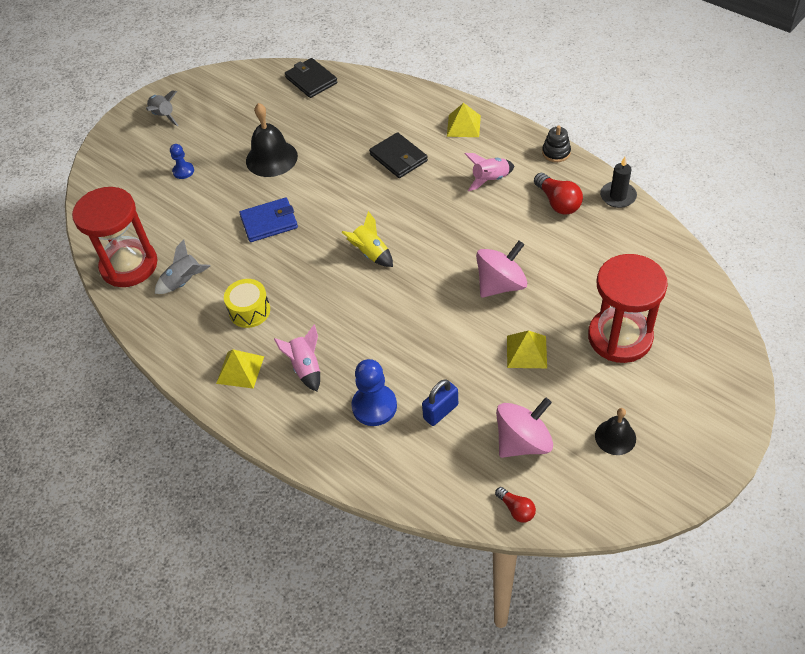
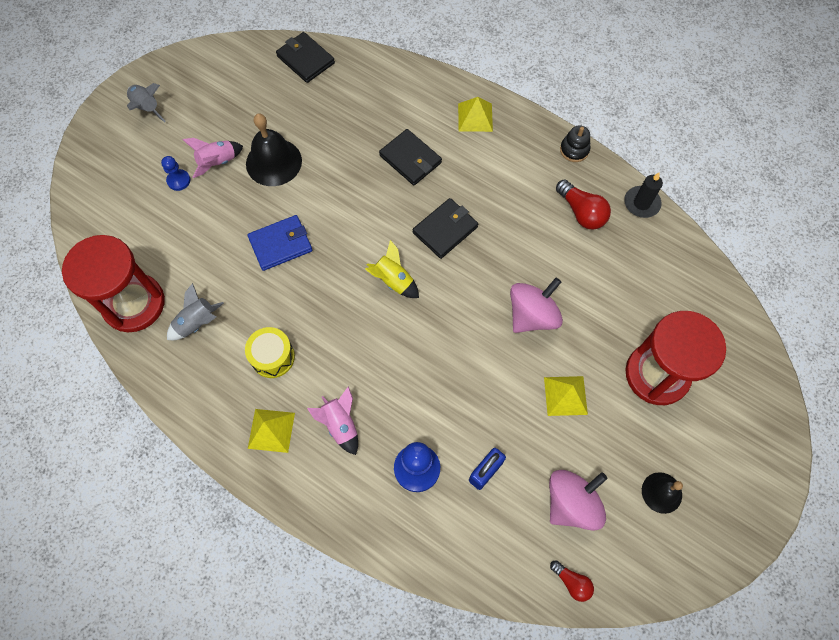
camera: 10 degrees left, 15 degrees up
(424, 214) = (445, 230): none -> black wallet
(490, 179) = (509, 185): pink rocket -> pink rocket (218, 162)

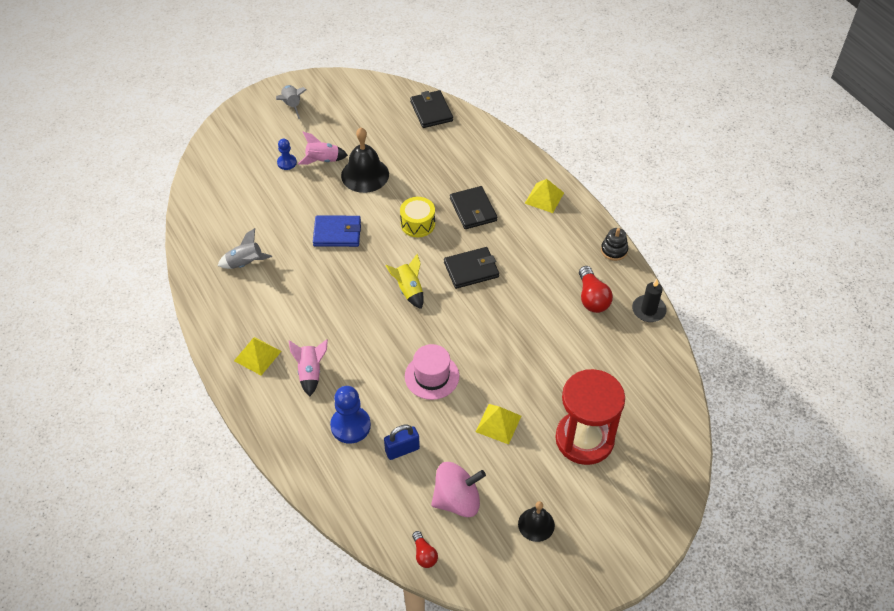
camera: 25 degrees right, 15 degrees down
(134, 304) = (208, 234): red hourglass -> none
(273, 357) = (287, 307): yellow drum -> yellow drum (417, 224)
(470, 371) = (432, 376): none -> pink hat
(532, 315) = (505, 356): pink spinning top -> none

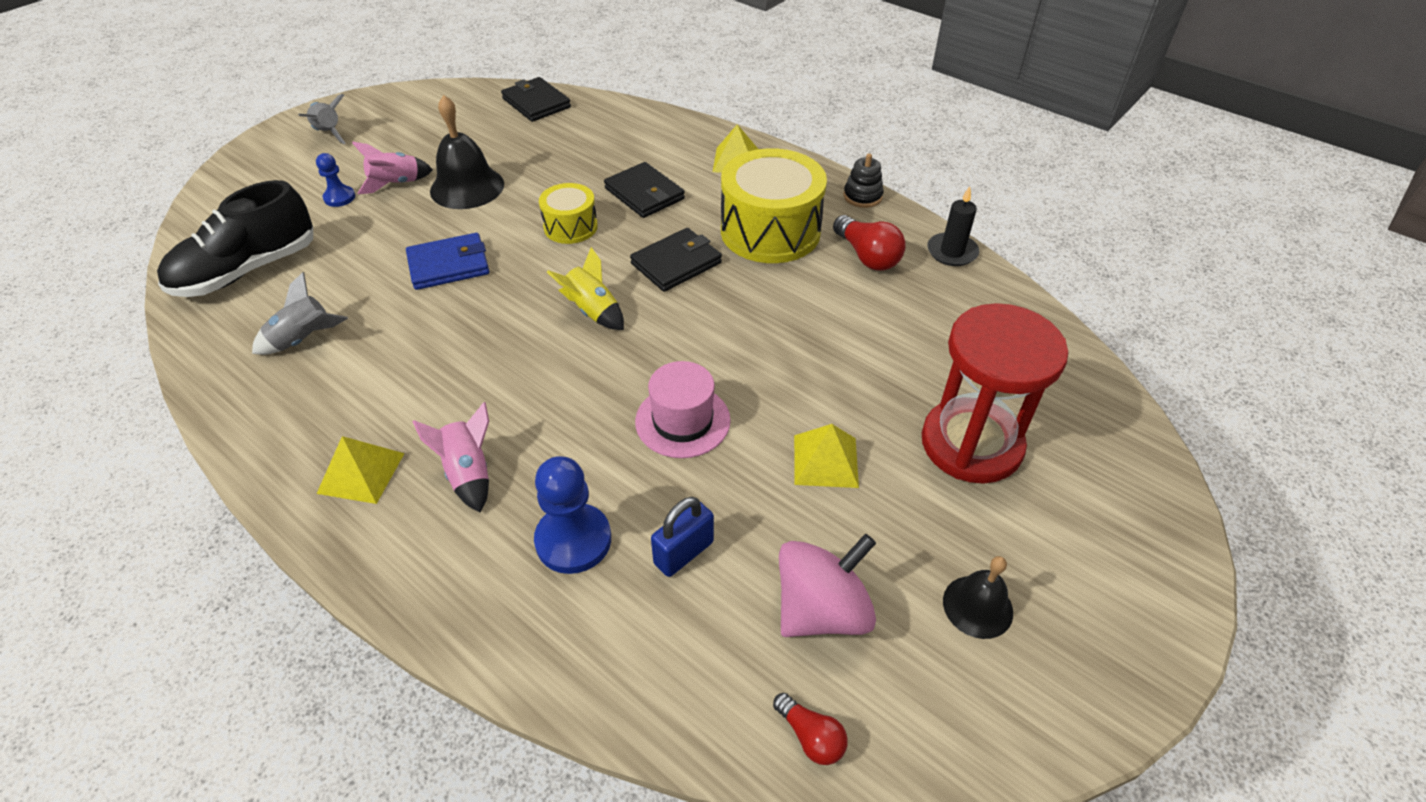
camera: 20 degrees left, 5 degrees down
(224, 205) = (247, 270): none -> black shoe
(540, 261) = (770, 231): none -> yellow drum

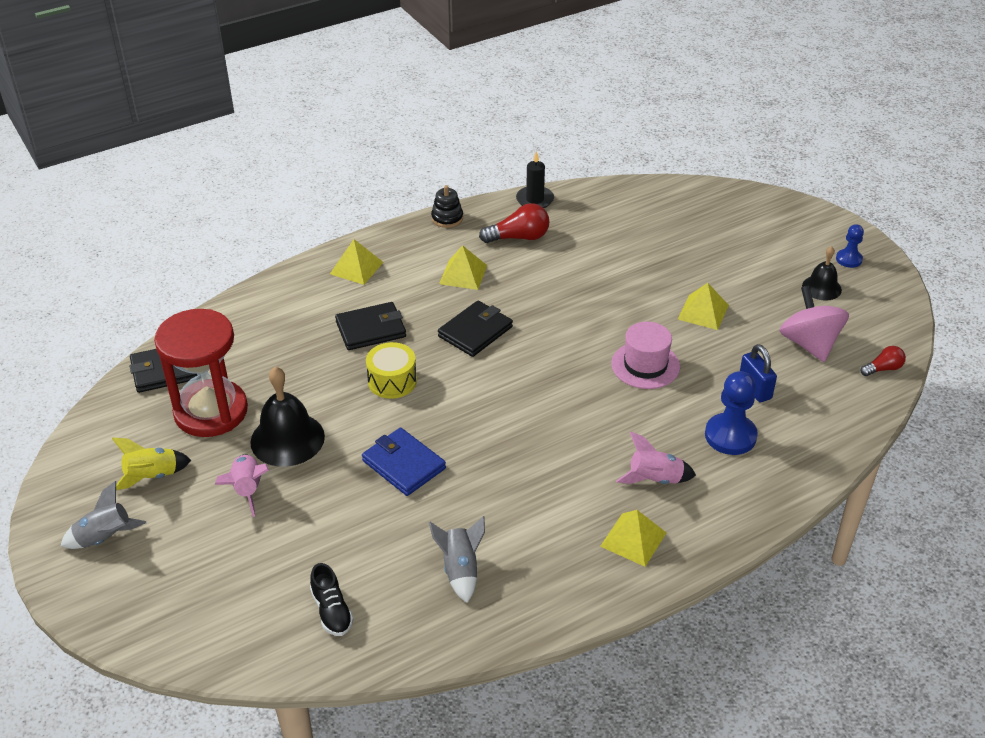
camera: 70 degrees left, 5 degrees down
(247, 270) = (332, 611): black shoe -> black shoe, size x0.49
(339, 197) = (244, 535): blue pawn -> blue pawn (848, 259)
(448, 265) = (403, 465): blue wallet -> blue wallet turned 45 degrees counterclockwise
(592, 311) = (510, 387): yellow rocket -> yellow rocket (152, 476)
(676, 263) = (475, 331): black wallet -> black wallet turned 60 degrees clockwise
(770, 231) = (463, 274): yellow drum -> yellow pyramid
(971, 444) = (711, 251): red hourglass -> red hourglass (211, 411)

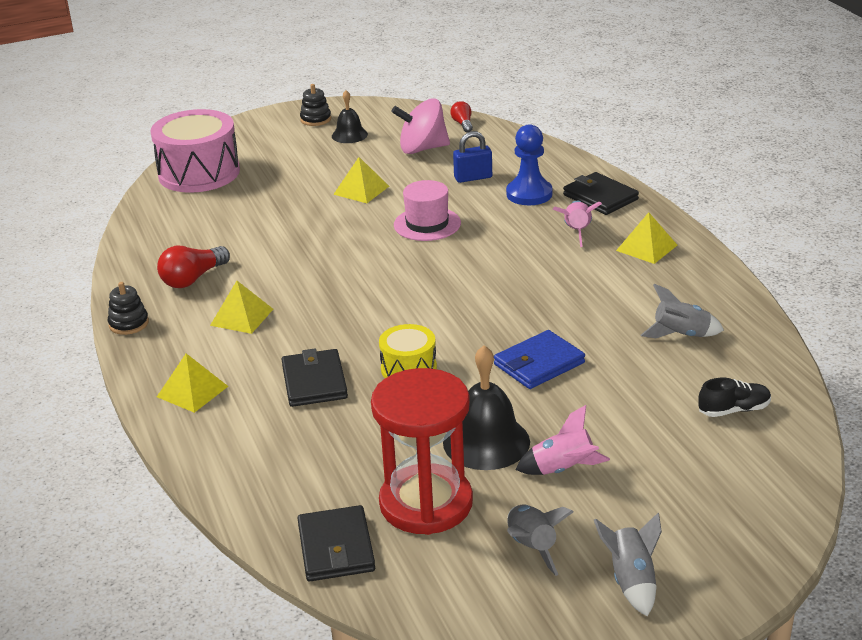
camera: 80 degrees left, 10 degrees down
(152, 476) = (531, 547): yellow rocket -> grey rocket
(475, 331) = (344, 313): black wallet -> black wallet (600, 197)
(519, 237) = (193, 279): red light bulb -> red light bulb turned 135 degrees counterclockwise
(535, 200) = (128, 265): black candle -> none
(706, 206) = (199, 173): none -> pink drum
(848, 259) = (315, 119): blue pawn -> black stacking toy

